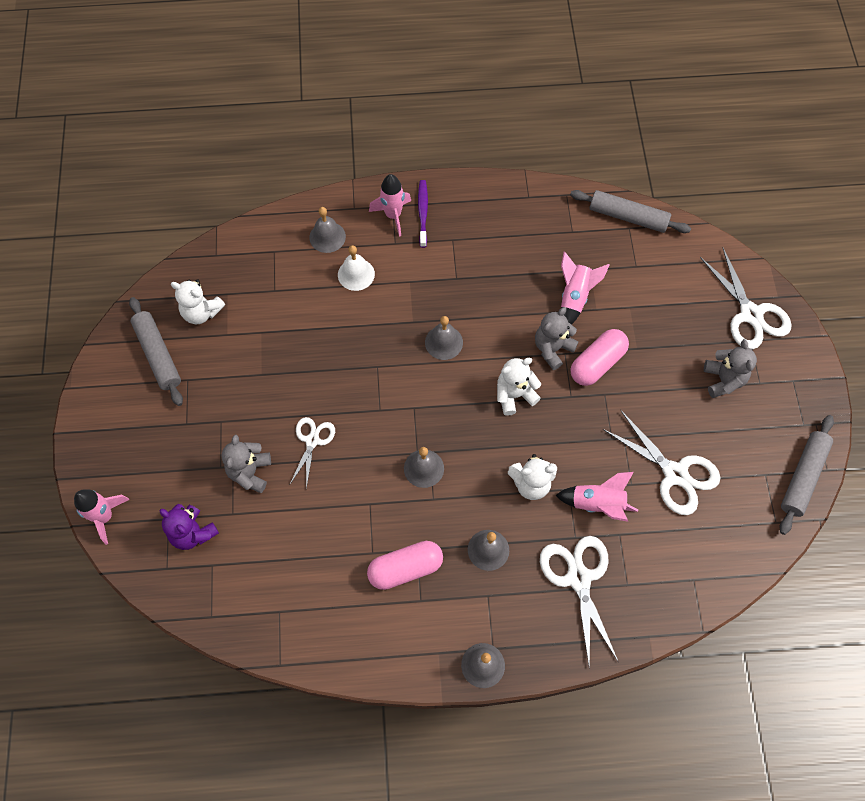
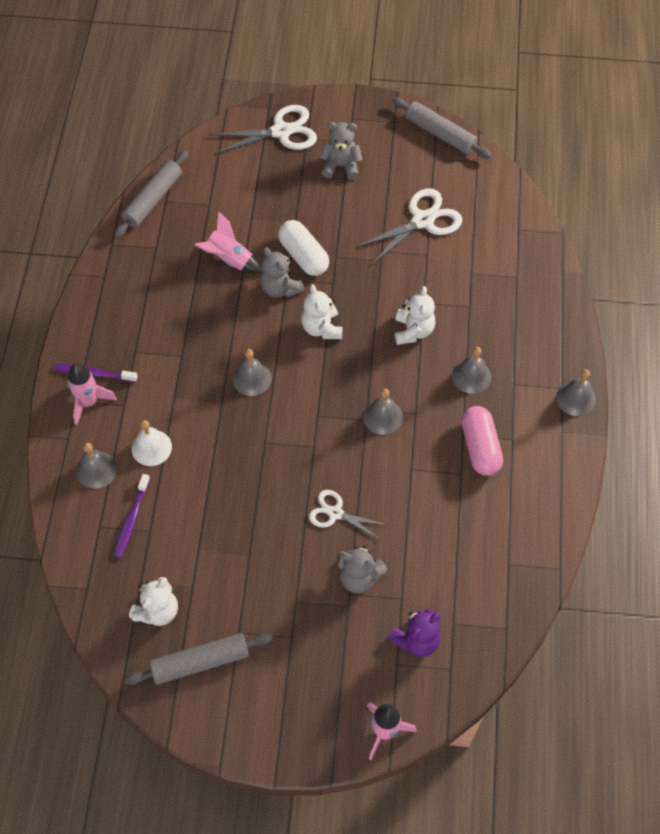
camera: 80 degrees left, 5 degrees down
(283, 274) = (131, 520): none -> purple toothbrush
(578, 578) = (507, 311): white scissors -> none
(597, 363) = (303, 256): pink capsule -> white capsule
(597, 504) = (441, 284): pink rocket -> none

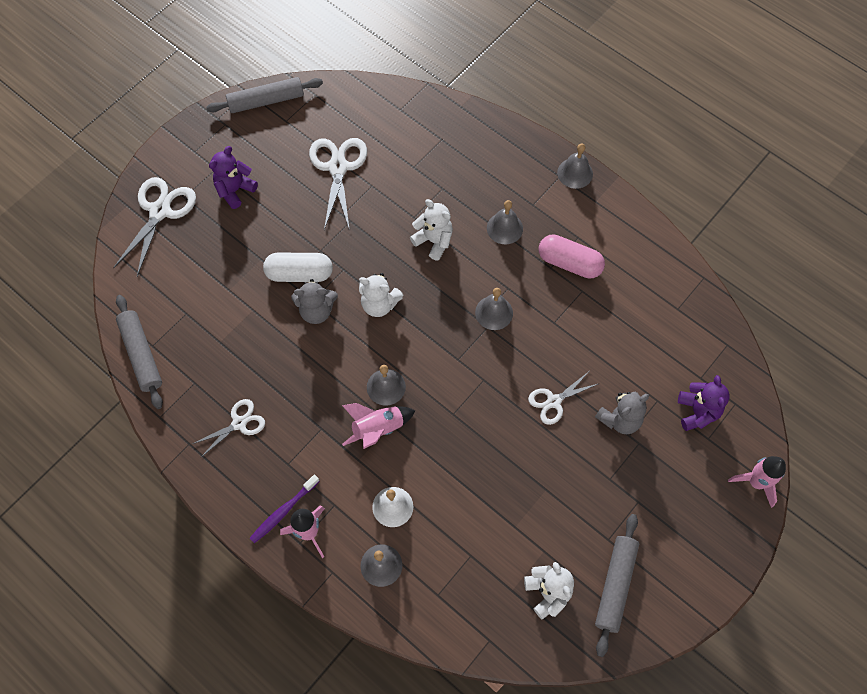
camera: 55 degrees left, 5 degrees up
(131, 520) = (450, 564): purple toothbrush -> none
(144, 298) = (239, 423): none -> white scissors
(229, 260) = (256, 332): pink rocket -> pink rocket (378, 429)
(341, 166) = (235, 190): grey teddy bear -> purple teddy bear

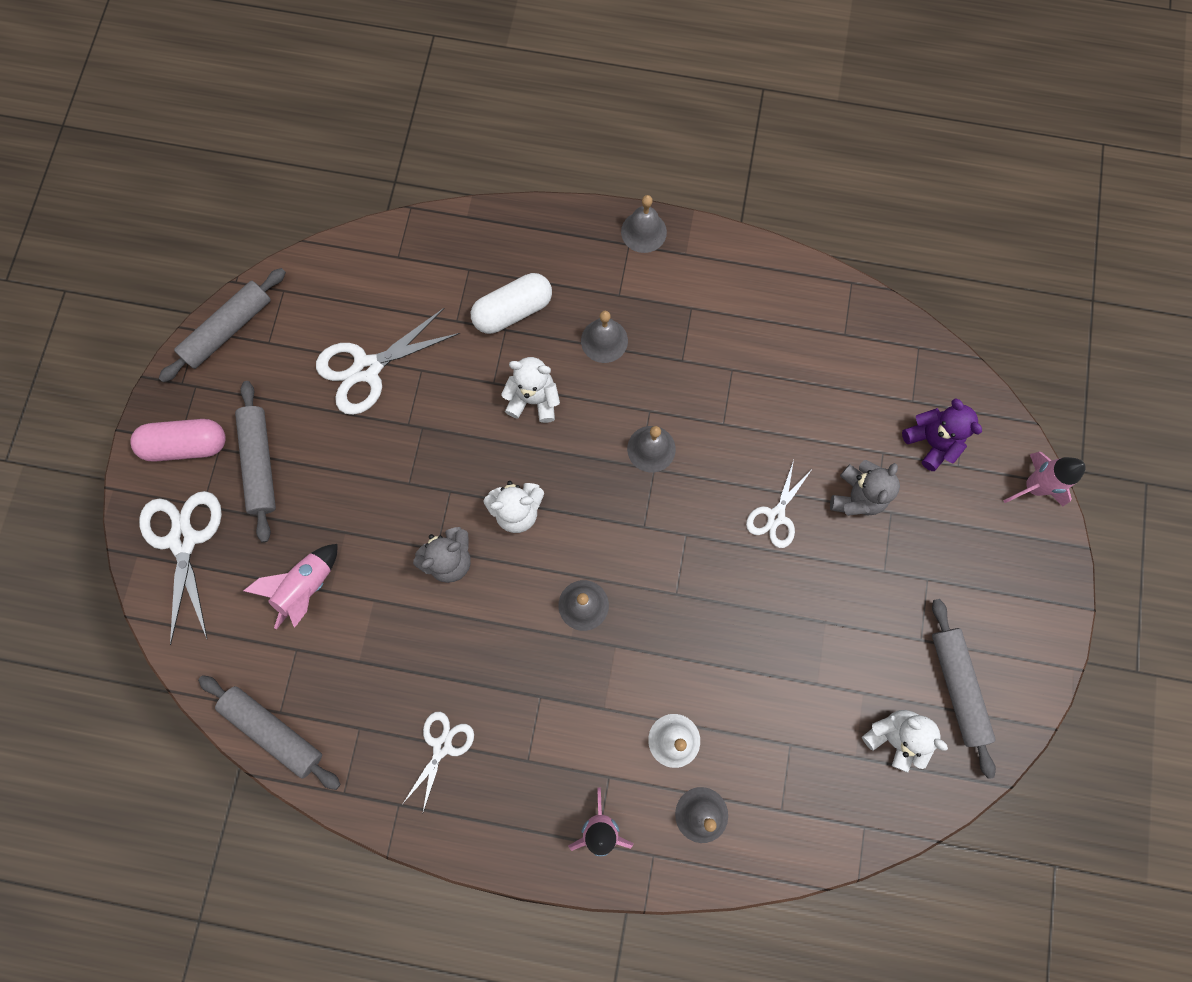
camera: 30 degrees left, 10 degrees up
(235, 190) = (260, 463): purple teddy bear -> grey rolling pin
(283, 511) = (556, 819): purple toothbrush -> none
(299, 274) = (402, 525): white capsule -> white capsule (513, 311)
(338, 167) = (367, 369): white scissors -> white scissors turned 90 degrees counterclockwise
(378, 429) = (604, 660): pink rocket -> pink rocket (306, 587)
(569, 263) = (699, 344): pink capsule -> pink capsule (187, 445)

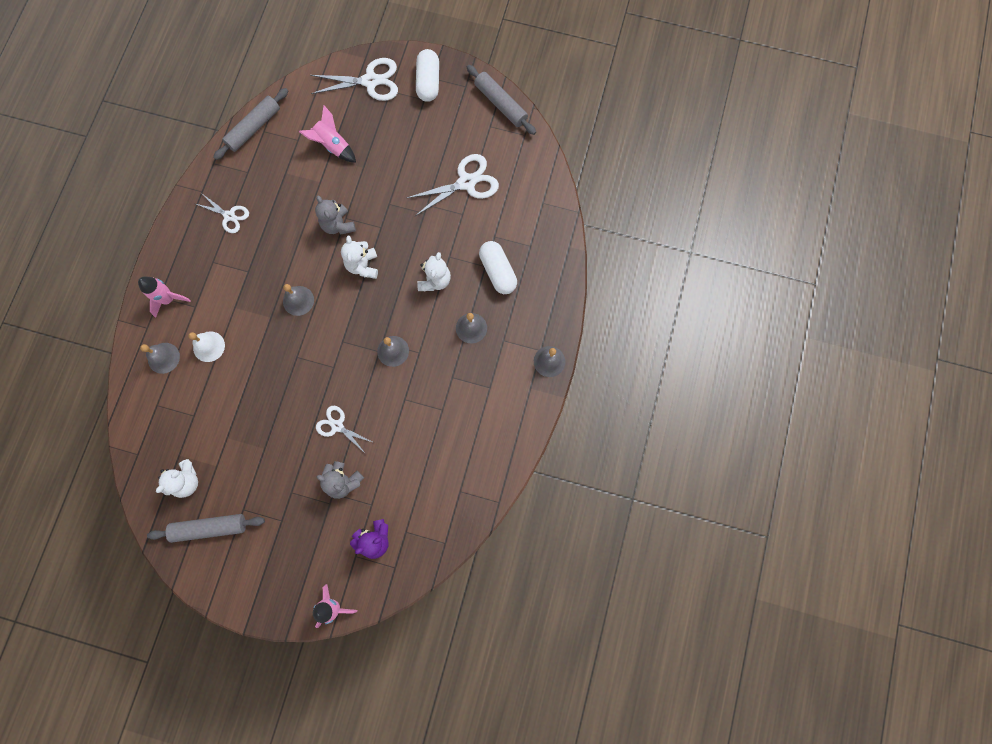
camera: 95 degrees right, 0 degrees up
(187, 445) = (428, 82): pink capsule -> white capsule
(260, 463) = (412, 121): grey rolling pin -> none
(367, 369) = (466, 182): white scissors -> white scissors turned 90 degrees clockwise

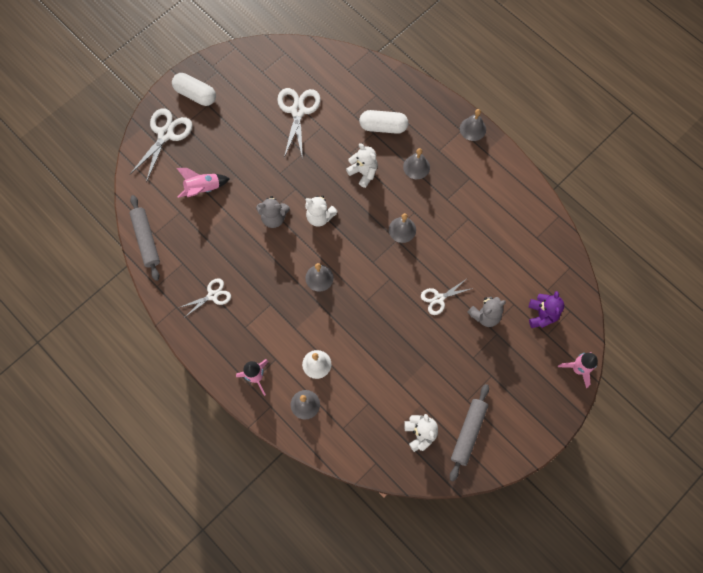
camera: 60 degrees left, 5 degrees down
(500, 104) = (249, 55): grey rolling pin -> none

